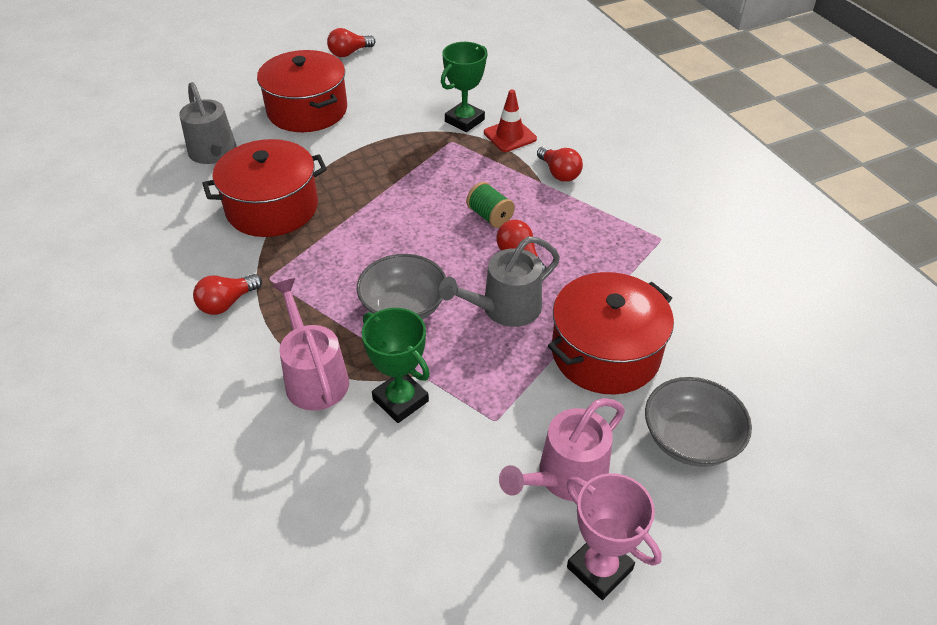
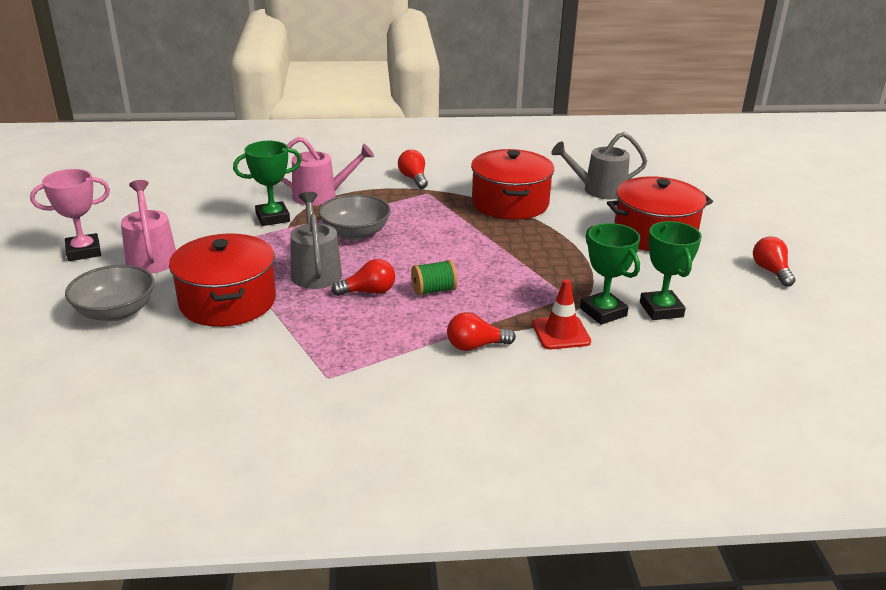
camera: 110 degrees right, 15 degrees down
(442, 95) = (661, 309): none -> green trophy

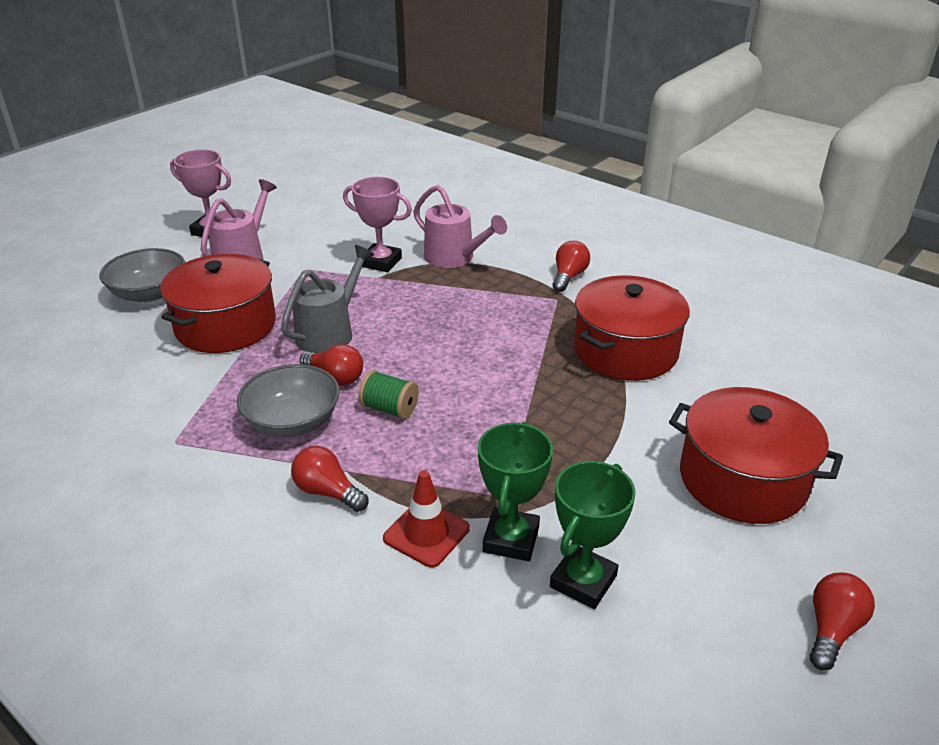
camera: 45 degrees right, 5 degrees up
(272, 218) = (381, 262): green trophy -> pink trophy
(355, 233) = (421, 311): grey bowl -> grey bowl (293, 422)
(599, 190) = (763, 385): grey watering can -> none

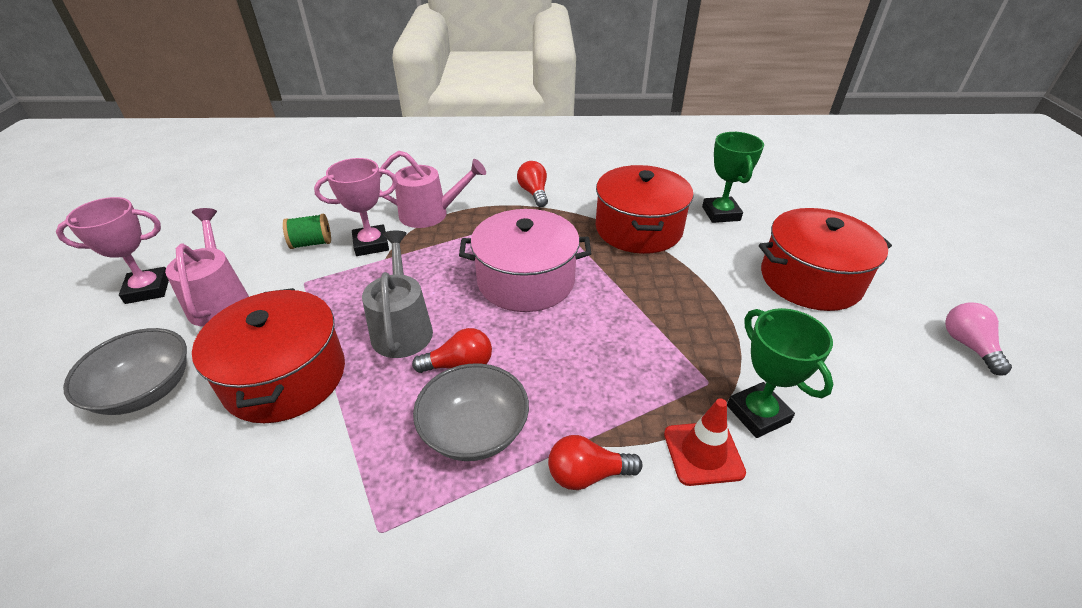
camera: 40 degrees left, 5 degrees up
(390, 409) = (540, 366): green spool -> green spool (311, 243)
(462, 344) = (526, 280): none -> pink pot
(583, 581) = (835, 412): green trophy -> green trophy (721, 214)
(832, 629) = (968, 346): red light bulb -> pink light bulb

